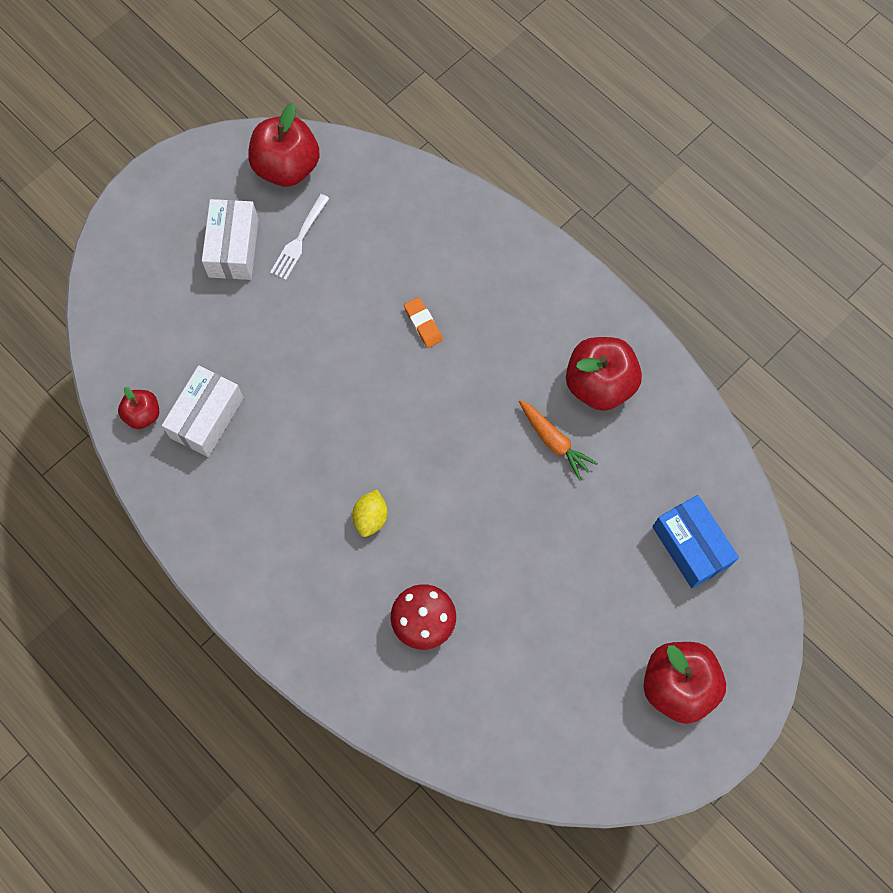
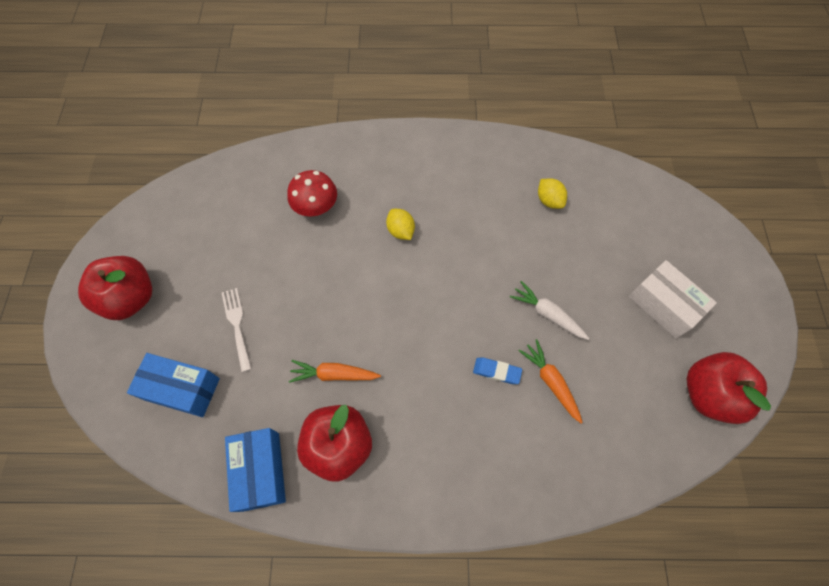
camera: 135 degrees right, 5 degrees down
(143, 414) = (582, 172): red apple -> none
(207, 417) = (549, 200): white box -> yellow lemon
(299, 240) = (635, 350): white fork -> white fork (237, 325)
(331, 327) = (547, 314): none -> white carrot
(391, 279) = (550, 382): none -> orange carrot
(423, 324) = (496, 371): orange eraser -> blue eraser
(675, 420) = (260, 471): none -> blue box

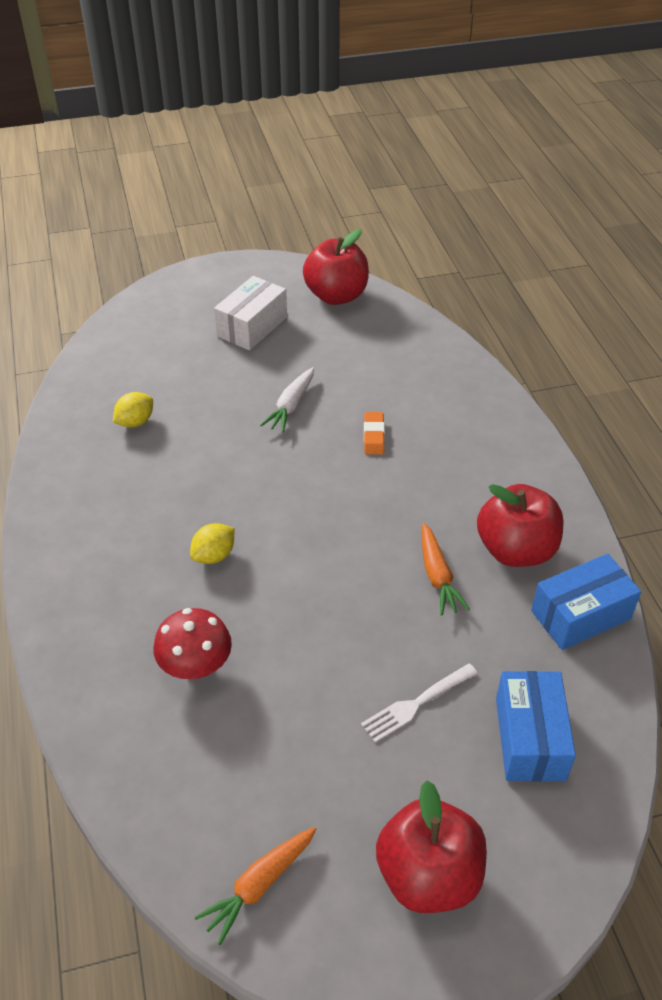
camera: 105 degrees left, 20 degrees down
(496, 371) = (373, 436): blue eraser -> orange eraser
(550, 382) = (368, 395): orange carrot -> orange carrot (259, 885)

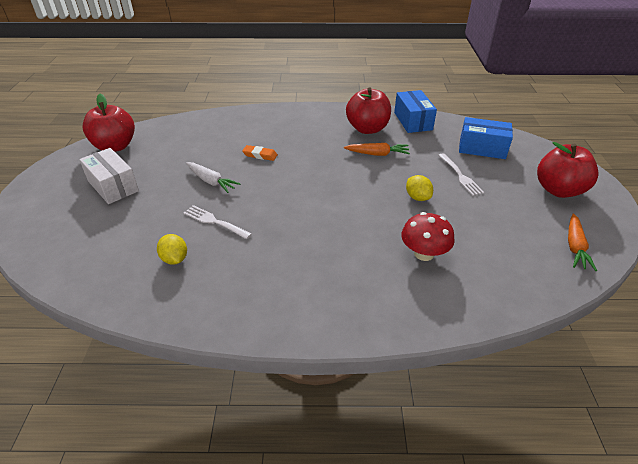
camera: 75 degrees left, 5 degrees down
(209, 434) = (214, 221): none -> white fork
(214, 555) = (333, 234): yellow lemon -> yellow lemon (417, 197)
(259, 885) = (575, 247): orange carrot -> orange carrot turned 45 degrees clockwise

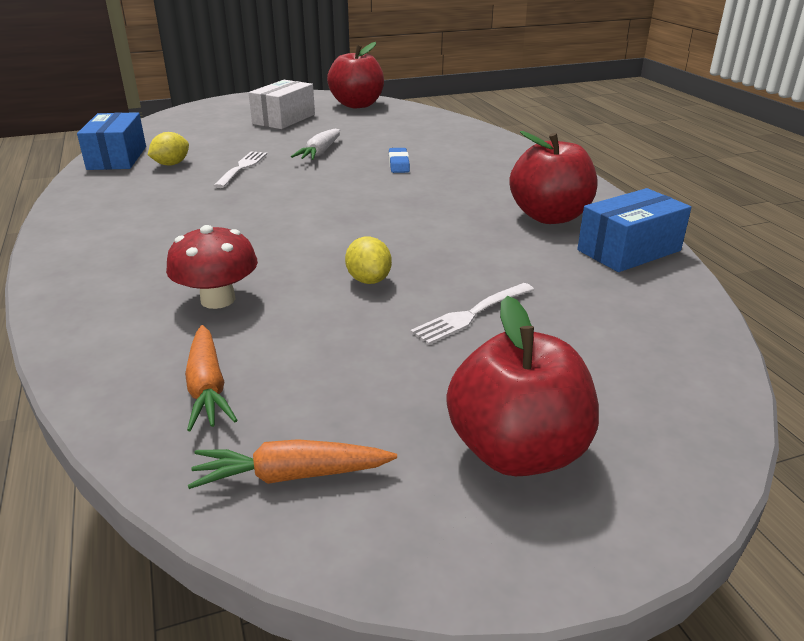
camera: 70 degrees right, 10 degrees down
(260, 155) = (398, 164): orange eraser -> blue eraser
(377, 154) = (476, 234): orange carrot -> orange carrot (207, 387)
(417, 197) = (369, 280): yellow lemon -> yellow lemon turned 60 degrees counterclockwise
(482, 148) = (606, 333): blue box -> blue box (117, 158)

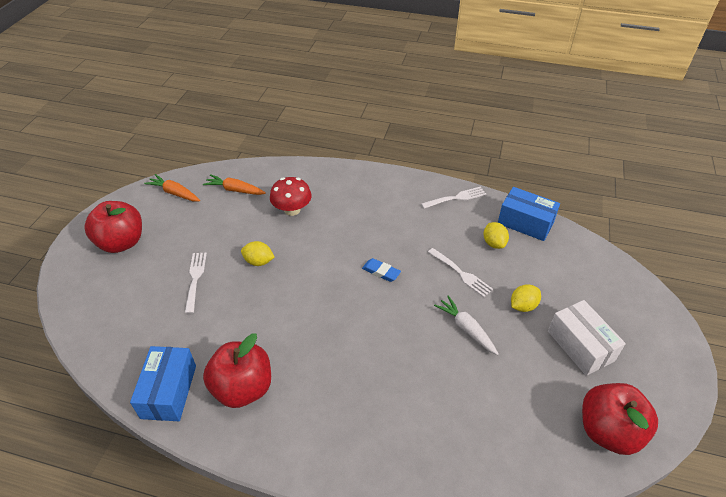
camera: 125 degrees right, 15 degrees up
(88, 197) = (456, 198): none -> white fork
(260, 140) = (523, 306): none -> yellow lemon
(291, 475) = (174, 193): orange carrot -> orange carrot turned 90 degrees counterclockwise
(398, 164) = (404, 363): blue eraser -> blue eraser (381, 272)

